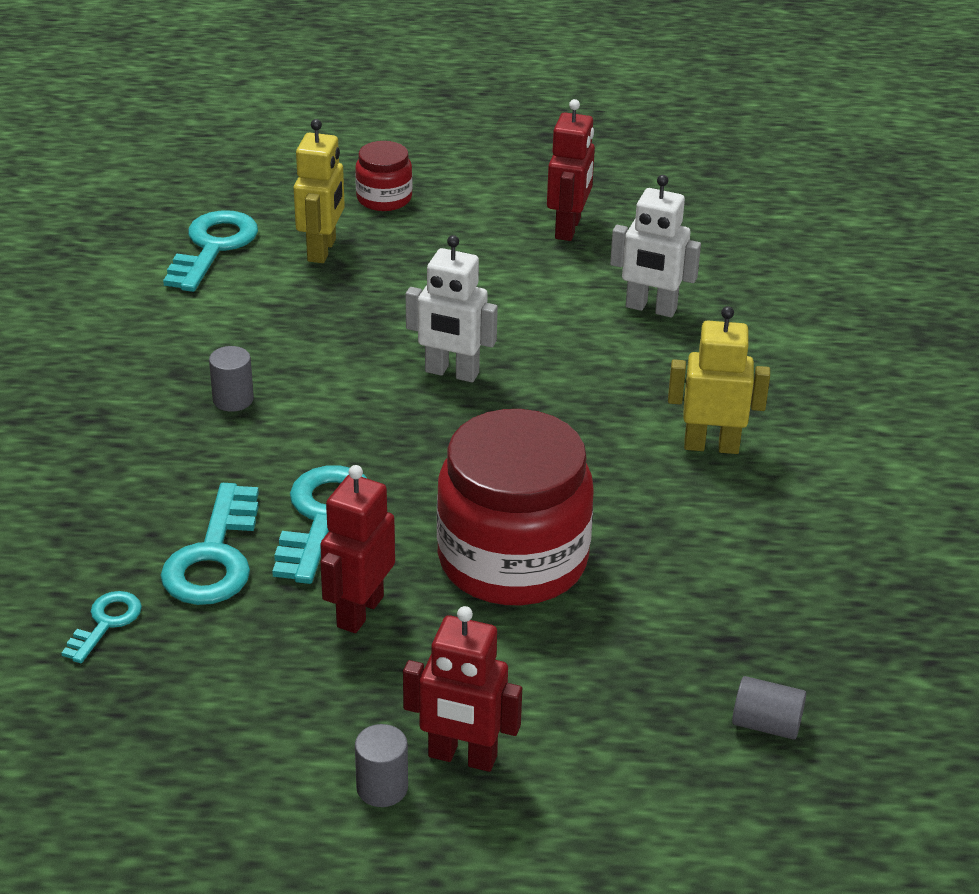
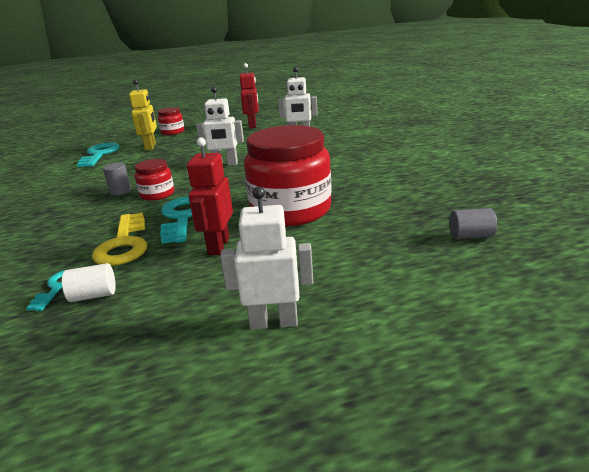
camera: 15 degrees left, 10 degrees down
(154, 656) = (94, 295): none -> white cylinder
(214, 557) = (124, 244): turquoise key -> yellow key
(297, 433) = (157, 194): none -> red jar
(382, 788) = (274, 322): grey cylinder -> white robot
(462, 757) = (316, 293): red robot -> none
(711, 446) = (355, 160): yellow robot -> none

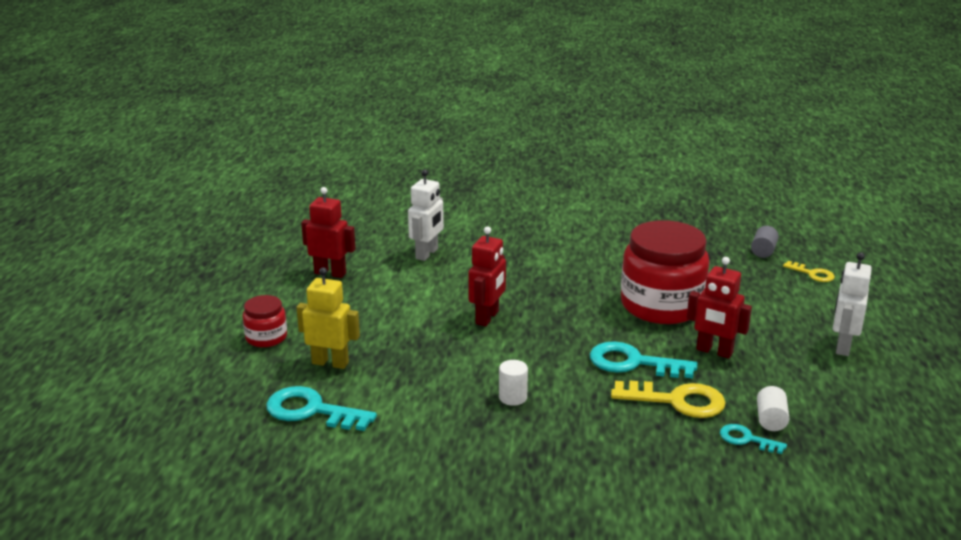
camera: 70 degrees left, 0 degrees up
(120, 191) = (513, 397): grey cylinder -> white cylinder
(157, 194) = (549, 372): red jar -> none
(225, 164) = (487, 318): white robot -> red robot
(452, 274) = (812, 274): none -> yellow key

